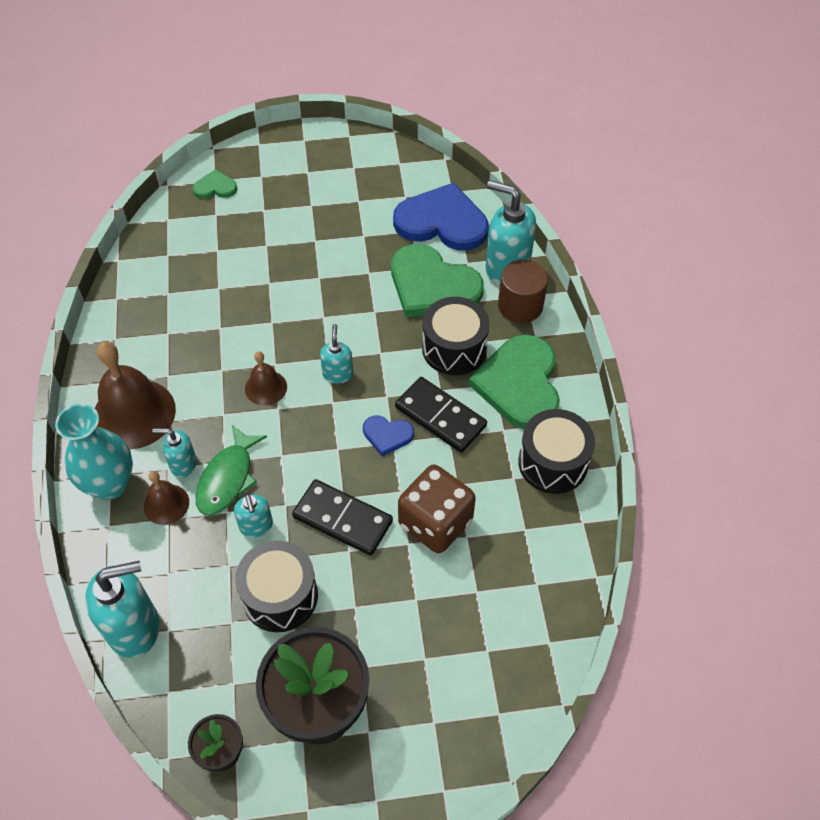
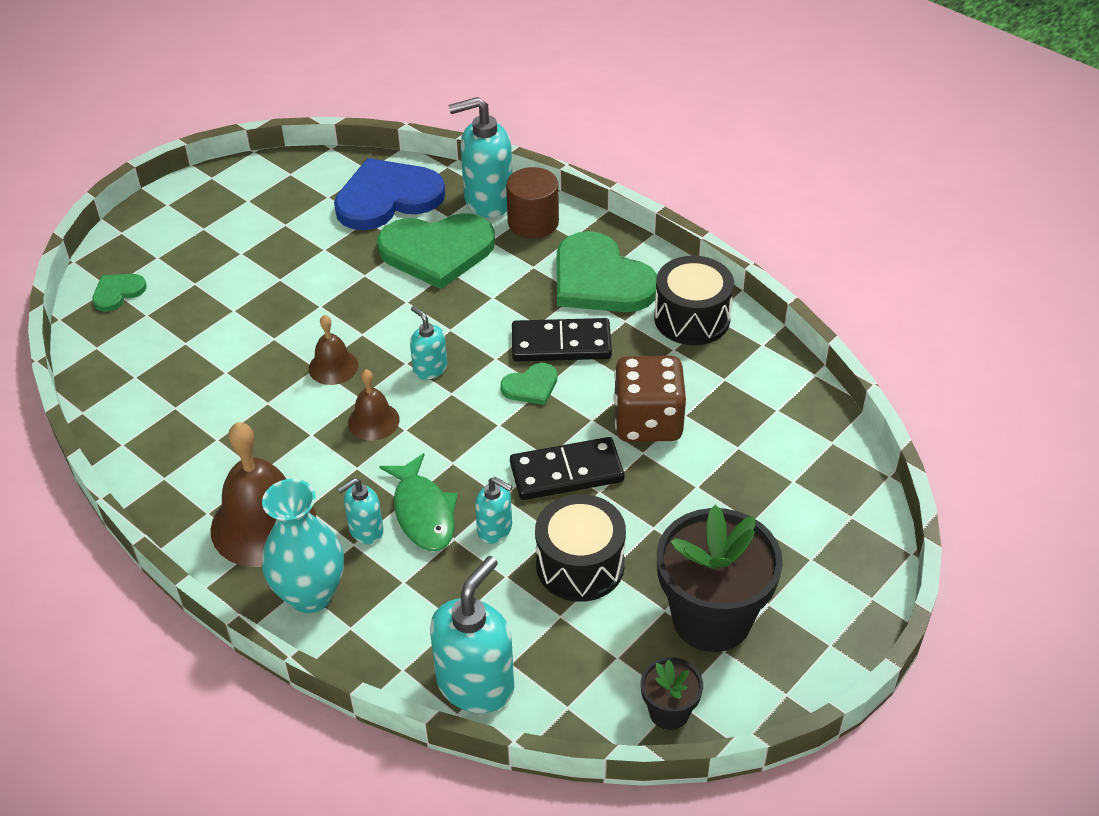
camera: 40 degrees left, 10 degrees down
(166, 504) = (387, 572): brown bell -> brown bell (333, 366)
(387, 435) = (531, 386): blue heart -> green heart
(454, 348) = (513, 287): black drum -> none

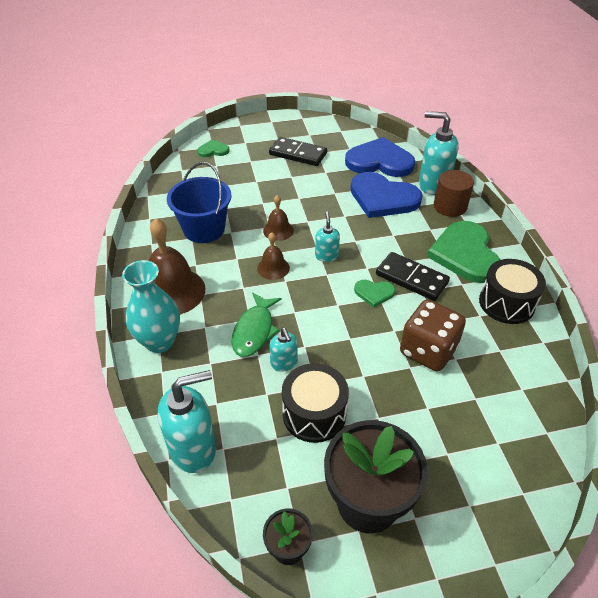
camera: 35 degrees right, 0 degrees up
(223, 418) = (204, 229): none -> blue bucket
(365, 530) = (217, 323): turquoise soap dispenser -> none
(437, 251) = (383, 198): green heart -> blue heart
(566, 472) = (353, 353): black domino -> black domino (298, 154)

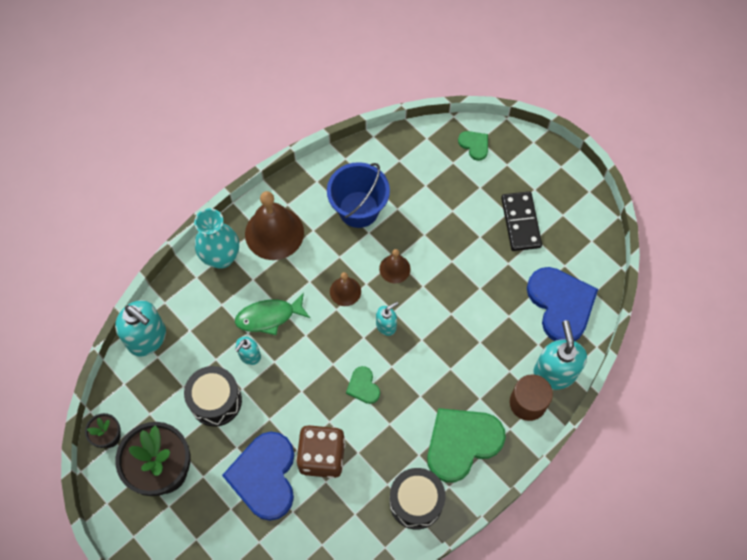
camera: 60 degrees right, 20 degrees up
(383, 198) = (500, 335): blue heart -> blue heart (264, 476)
(411, 278) = (400, 409): black domino -> none

